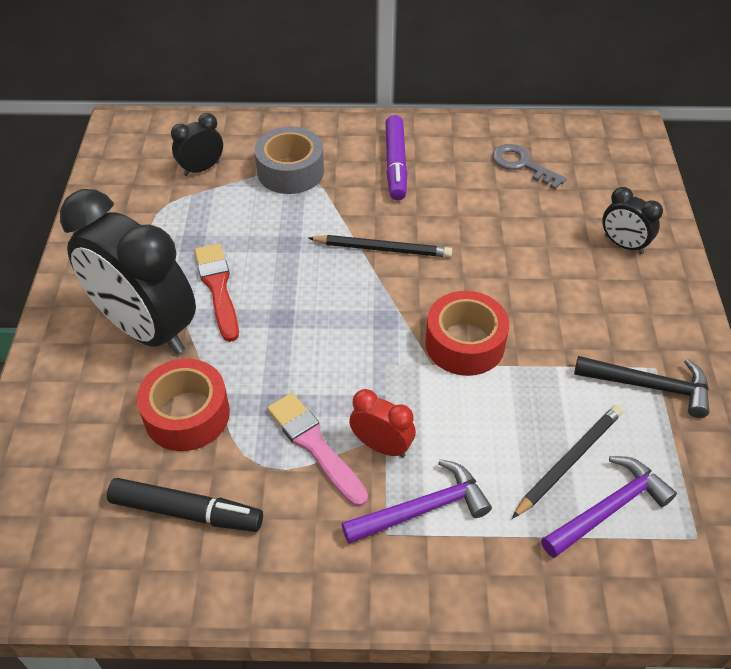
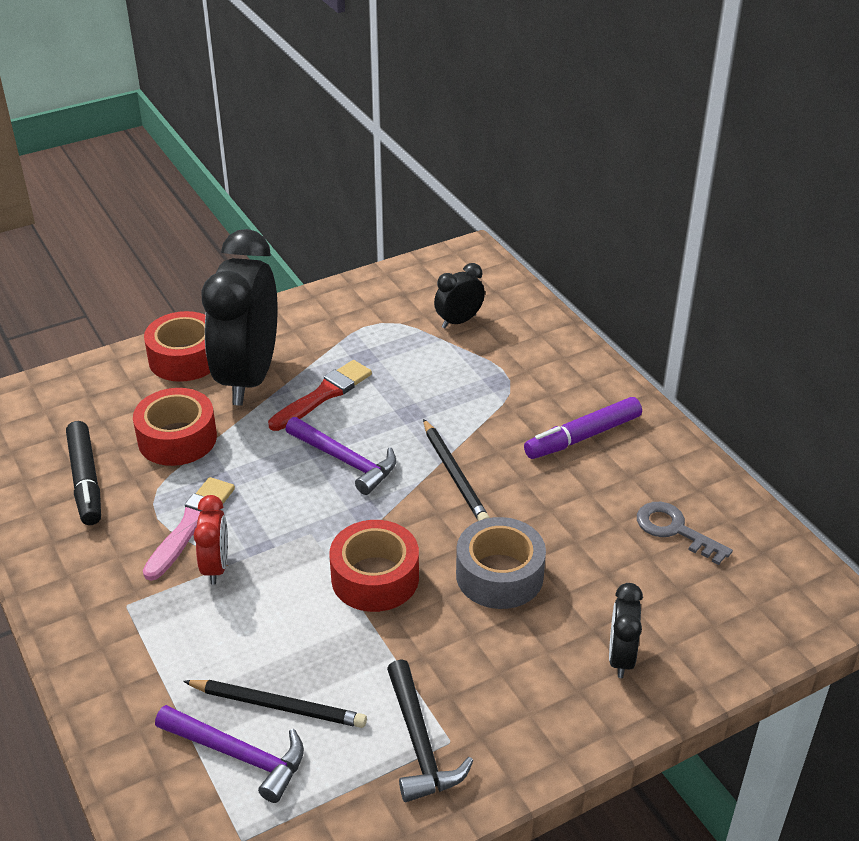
camera: 60 degrees right, 10 degrees down
(72, 366) = (185, 358): none -> red tape
(201, 169) = (459, 321): black clock -> black clock turned 60 degrees counterclockwise
(290, 171) = (506, 373): grey tape -> grey tape (499, 575)
(422, 509) = (164, 619): purple hammer -> purple hammer (345, 461)
(522, 165) = (675, 530): grey key -> grey key turned 60 degrees counterclockwise

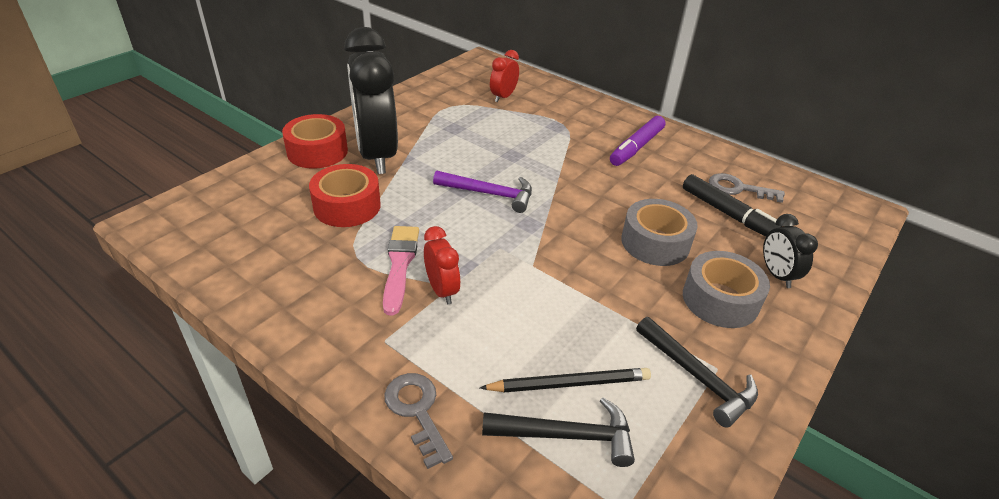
camera: 25 degrees left, 0 degrees up
(86, 480) = (285, 252): black marker -> black marker (727, 214)
(114, 685) = (417, 411): none -> grey key
(239, 755) = (567, 435): purple hammer -> black hammer
(323, 395) = (442, 155): red brush -> none
(375, 578) = (571, 266): red tape -> none
(454, 474) = (573, 186): black pencil -> none
(459, 321) = (503, 97): black clock -> red clock
(520, 667) = (720, 300): none -> grey tape

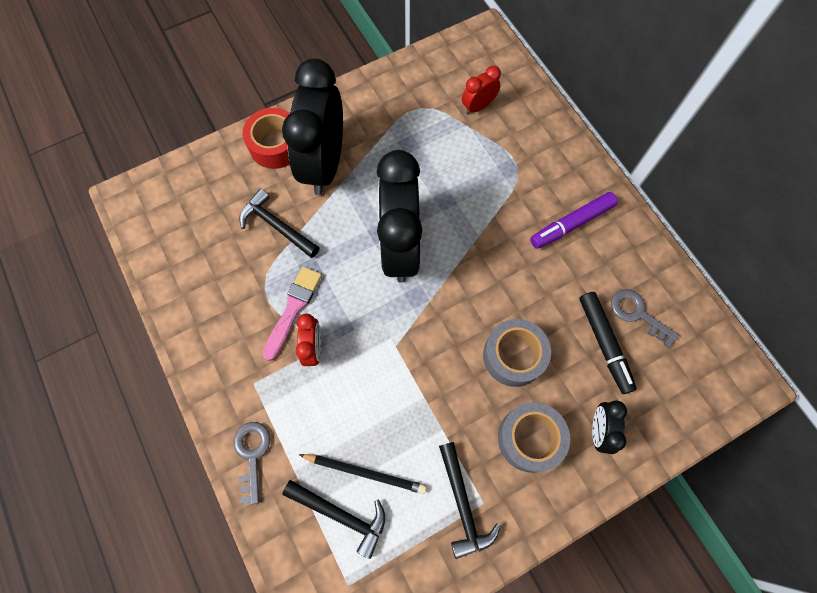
camera: 25 degrees right, 30 degrees up
(347, 206) = (276, 226): red tape -> black hammer
(489, 194) = (400, 247): purple hammer -> black clock

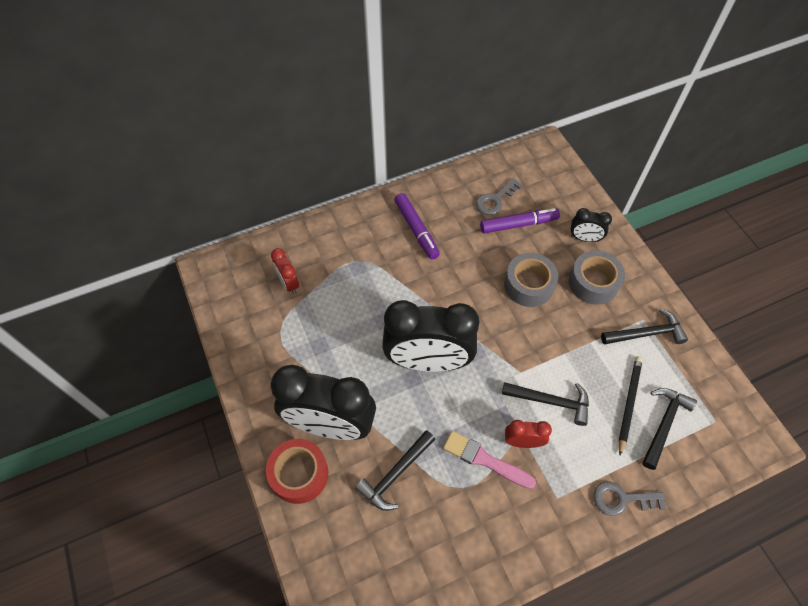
camera: 85 degrees left, 10 degrees down
(362, 379) = (551, 401): none -> black hammer
(604, 343) = (518, 224): black marker -> purple marker

